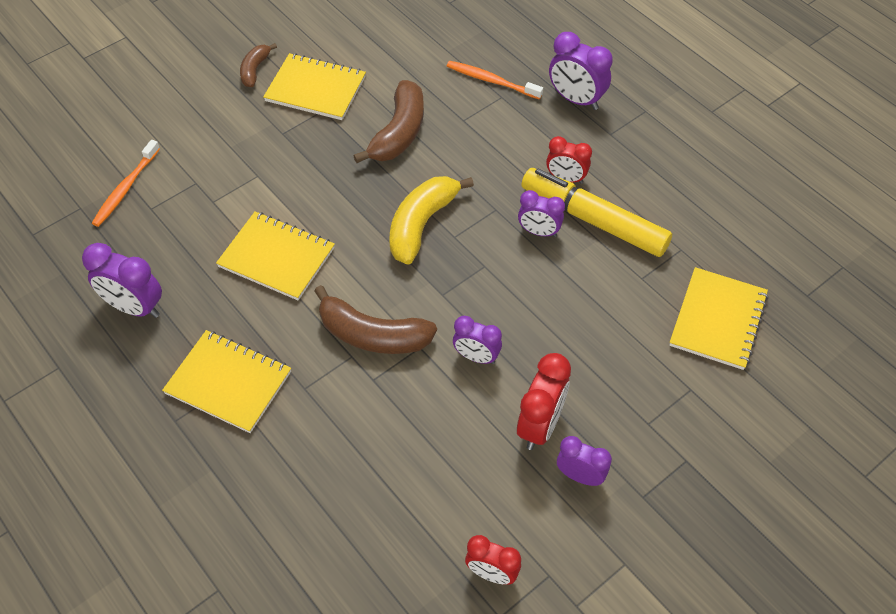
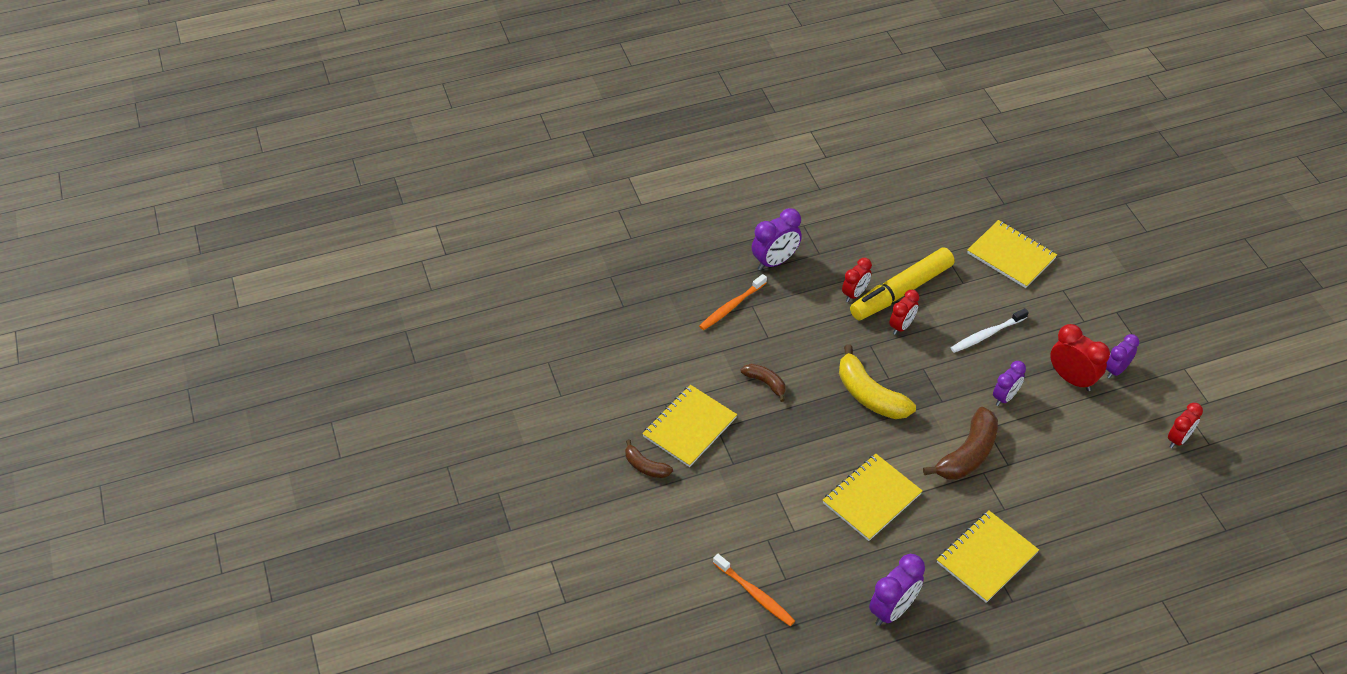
camera: 70 degrees left, 5 degrees down
(399, 133) = (765, 383): brown banana -> brown banana, size x0.56
(539, 232) = (901, 326): purple clock -> red clock
(569, 319) = (986, 334): none -> white toothbrush

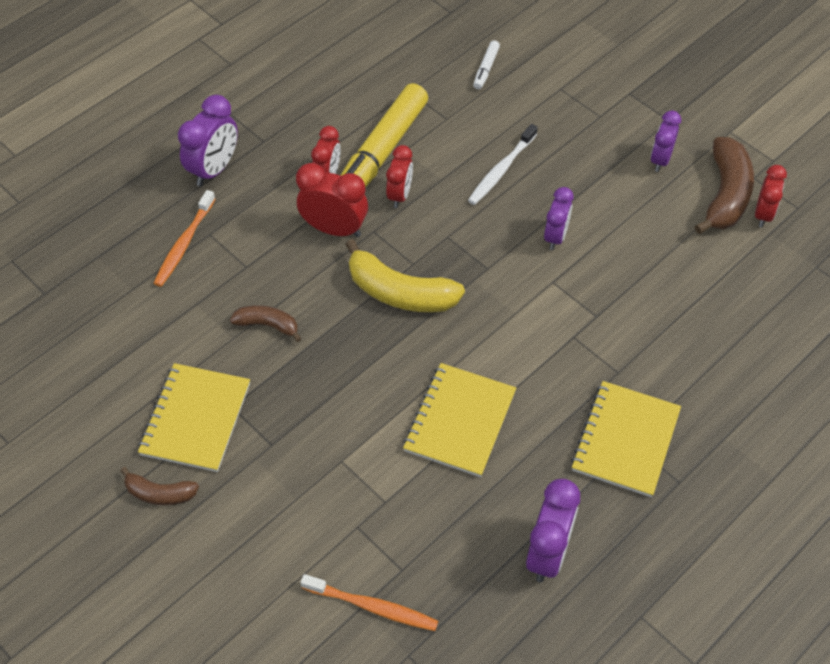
camera: 25 degrees left, 5 degrees up
(967, 454) = (545, 321): brown banana -> brown banana (726, 195)
(1011, 256) = (486, 69): yellow notebook -> white marker
(1071, 379) = (618, 187): red clock -> red clock (334, 229)

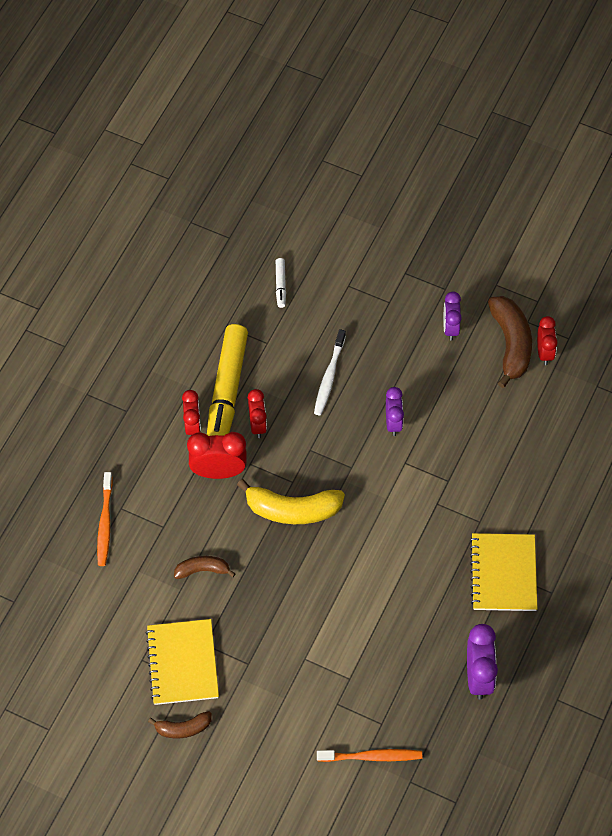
camera: 20 degrees left, 5 degrees up
(214, 169) = (97, 449): purple clock -> none
(459, 421) = (378, 599): yellow notebook -> none

